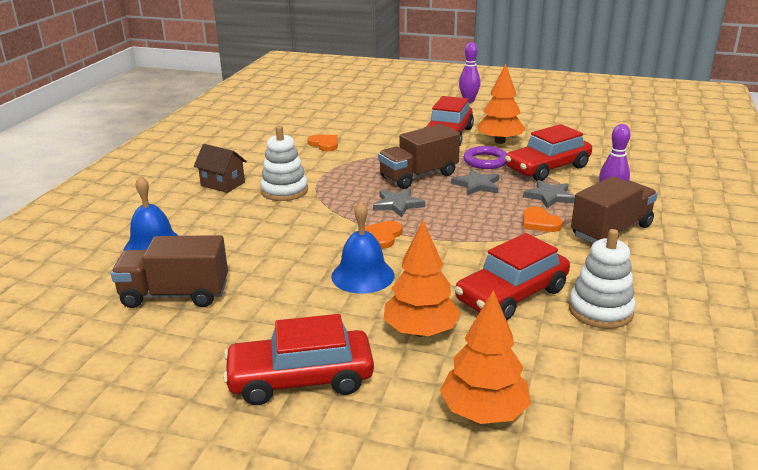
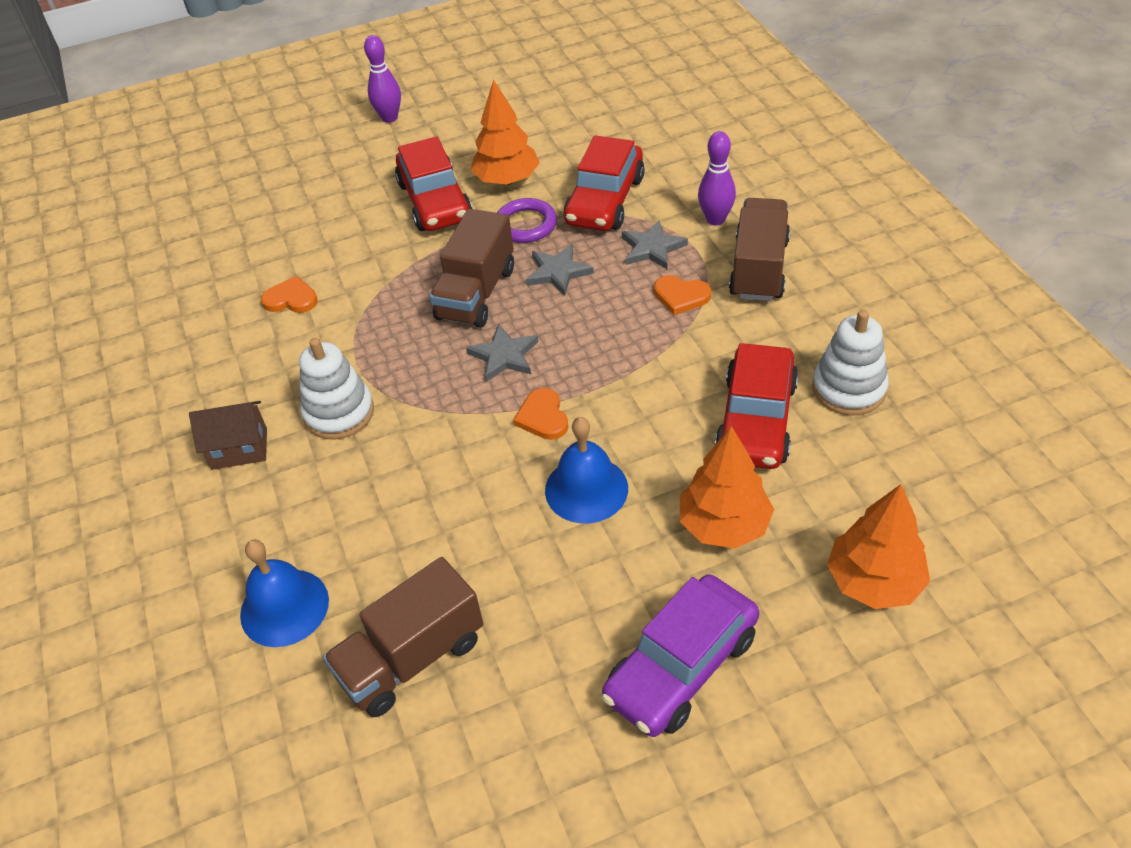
camera: 35 degrees left, 20 degrees up
(301, 379) = (681, 666): red car -> purple car

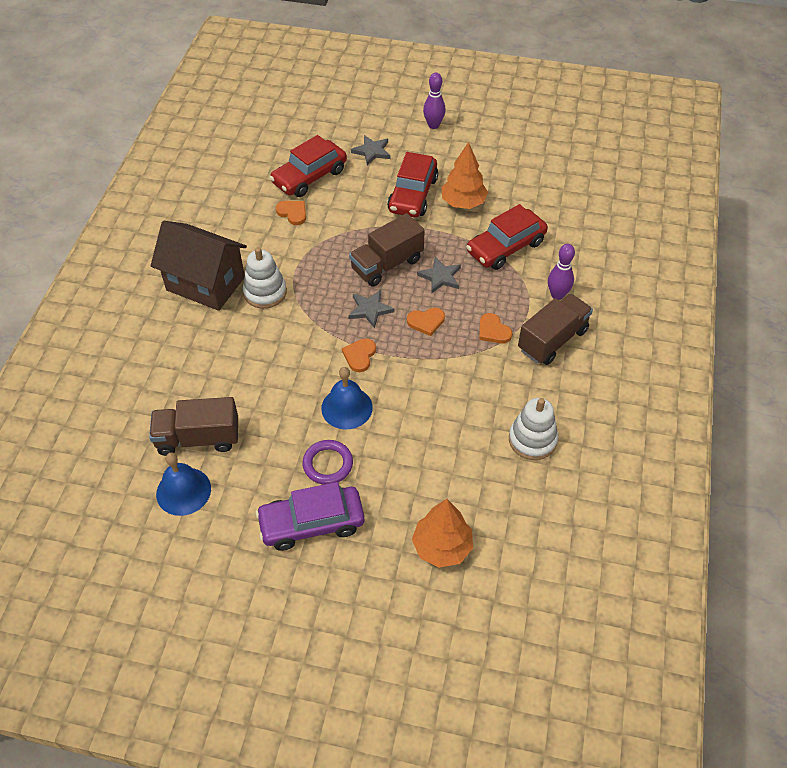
camera: 30 degrees right, 5 degrees up
(239, 449) = (205, 283): brown house -> brown house, size x1.95
(284, 607) = (164, 377): blue bell -> blue bell (183, 491)
(526, 225) = (449, 237): purple ring -> purple ring (328, 464)
(589, 330) = (426, 322): none -> orange heart
(652, 248) = (504, 292): grey star -> grey star (372, 151)
(723, 525) = (396, 469): orange tree -> none
(756, 420) = (466, 426): red car -> red car (309, 177)

